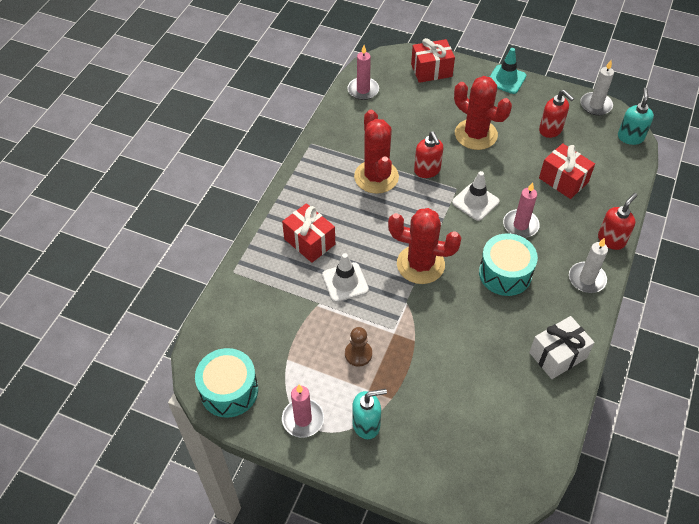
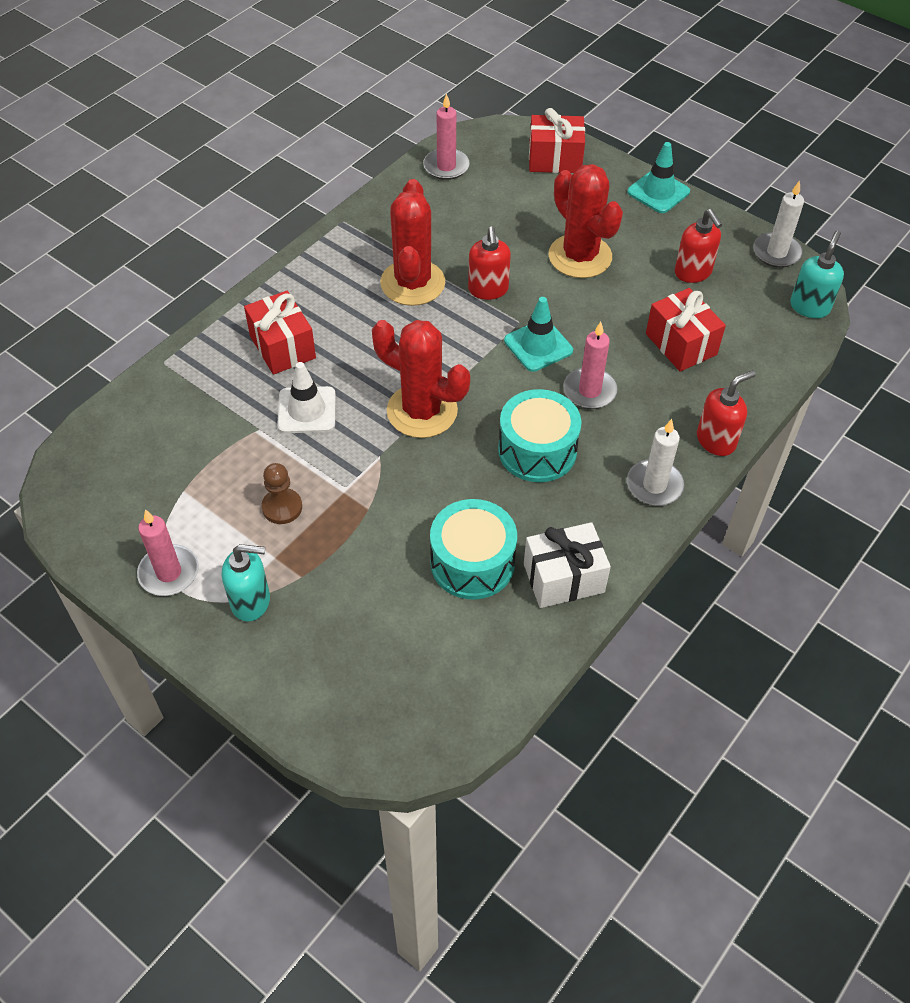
camera: 15 degrees right, 0 degrees up
(229, 390) = (89, 511): turquoise drum -> turquoise drum (472, 563)
(475, 202) = (538, 346): white traffic cone -> turquoise traffic cone

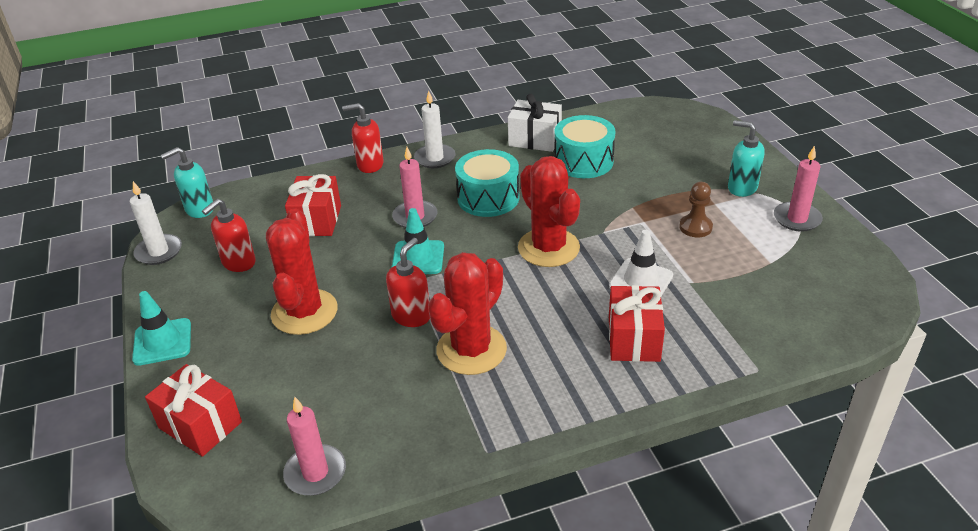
camera: 145 degrees left, 15 degrees down
(693, 272) = (238, 263): red soap dispenser -> red soap dispenser turned 150 degrees counterclockwise

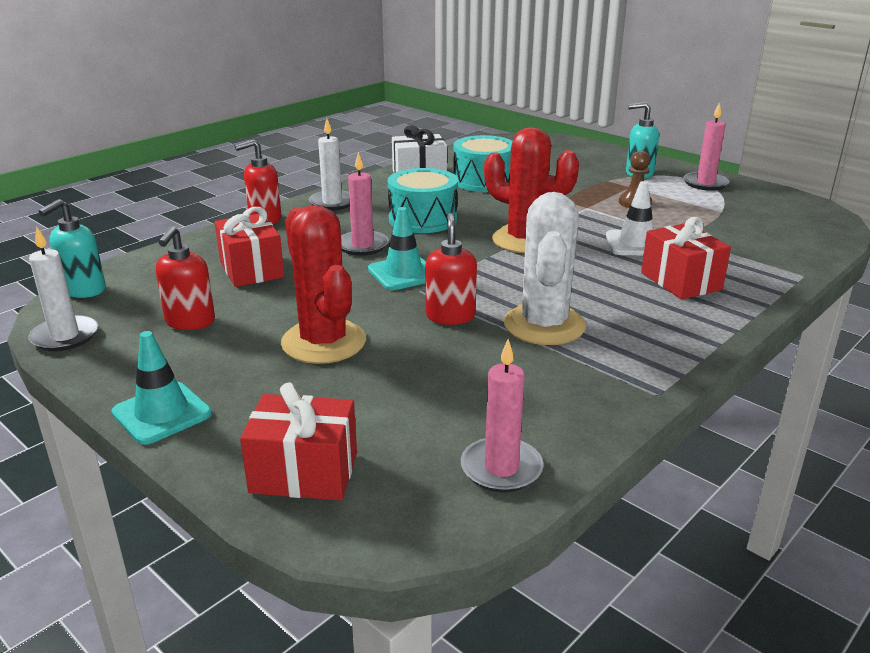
camera: 30 degrees left, 10 degrees down
(471, 350) = (544, 325): red cactus -> white cactus

